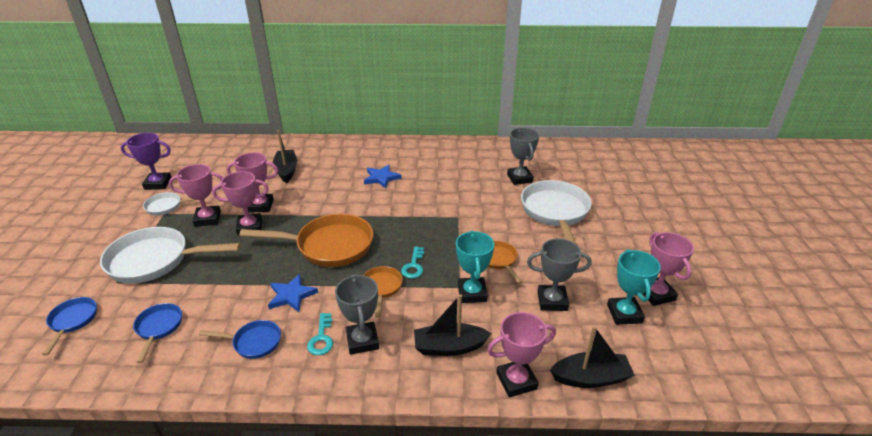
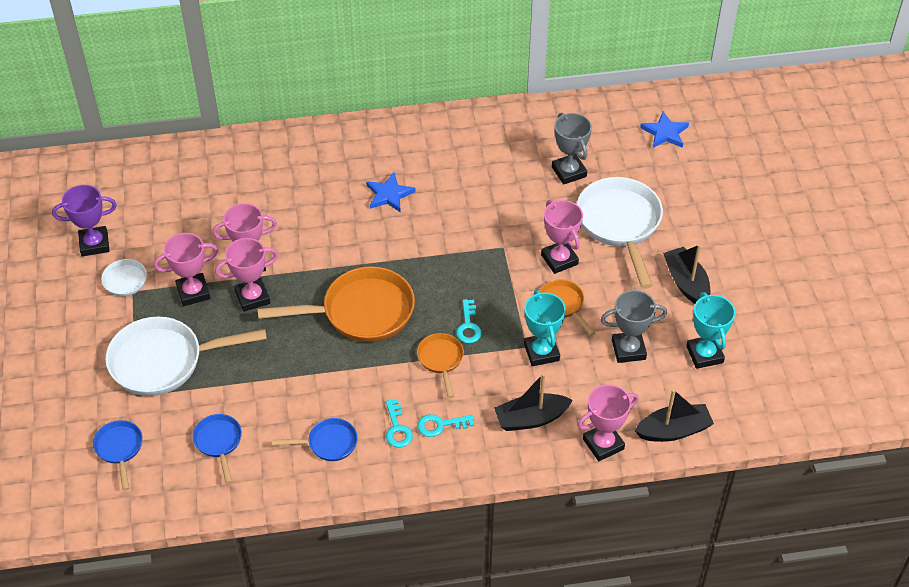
camera: 10 degrees left, 15 degrees up
(286, 171) = (257, 198): black boat -> black boat (686, 283)
(291, 295) = (344, 383): blue star -> blue star (665, 133)
(362, 341) = (440, 425): grey trophy -> turquoise key
(656, 294) = (738, 325): pink trophy -> pink trophy (559, 259)

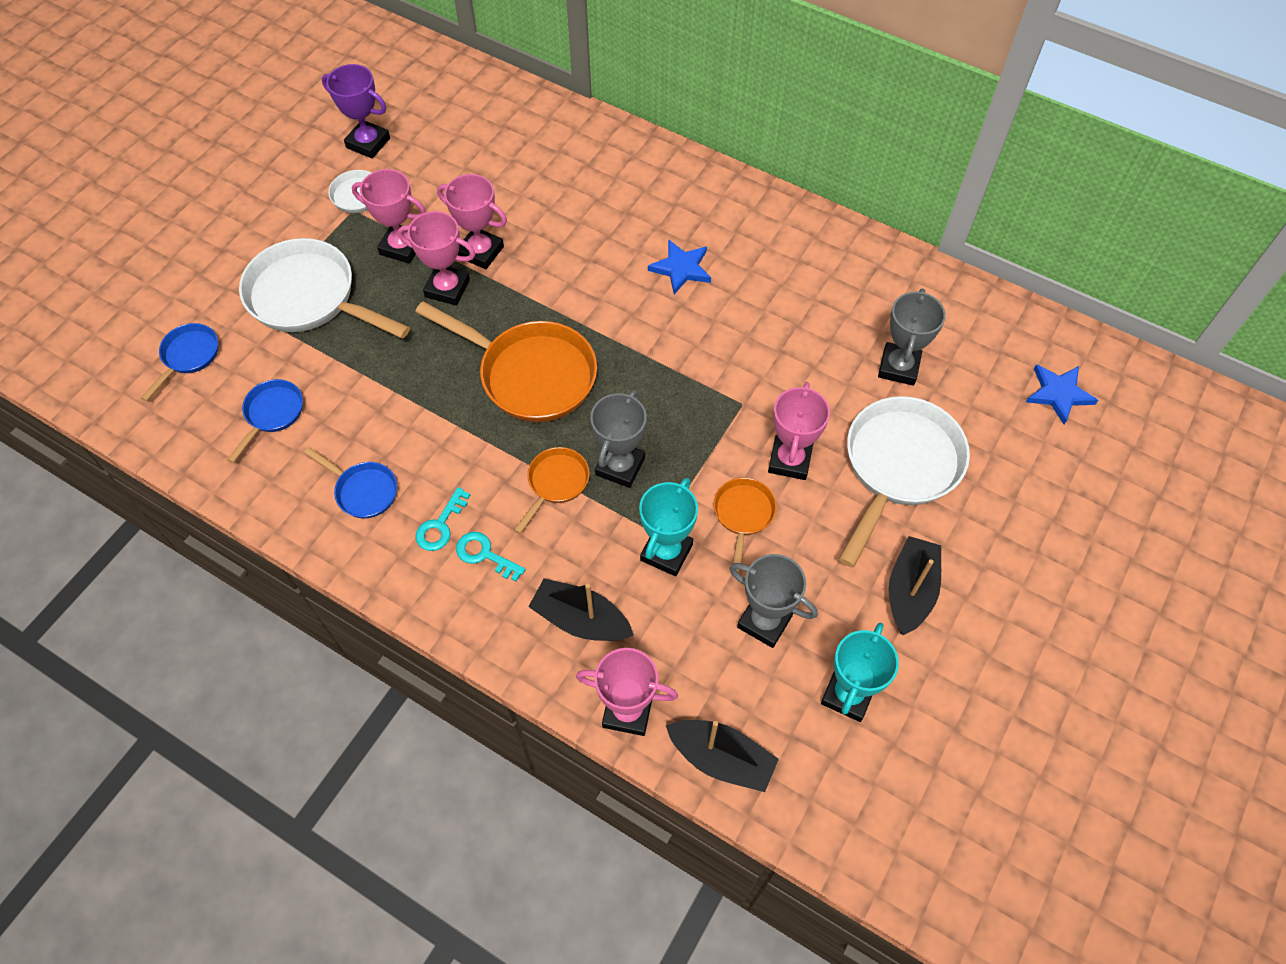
camera: 40 degrees right, 10 degrees up
(468, 326) = (620, 466): turquoise key -> grey trophy

